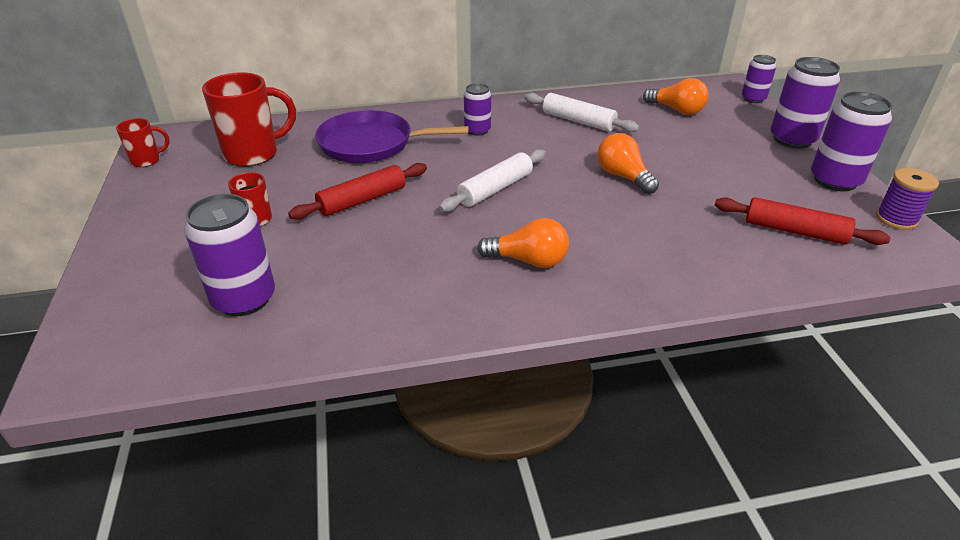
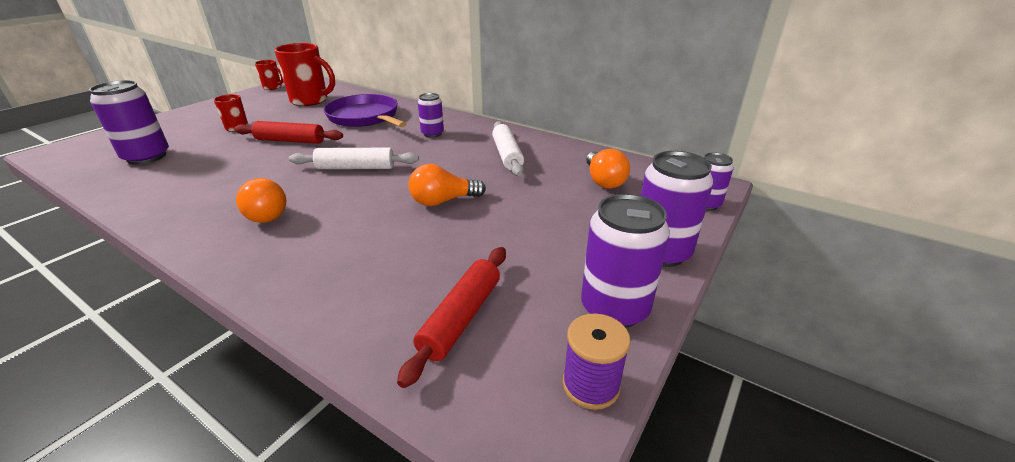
camera: 45 degrees right, 5 degrees down
(623, 176) = (443, 201): orange light bulb -> orange light bulb turned 120 degrees counterclockwise
(794, 231) = (461, 318): red rolling pin -> red rolling pin turned 45 degrees clockwise

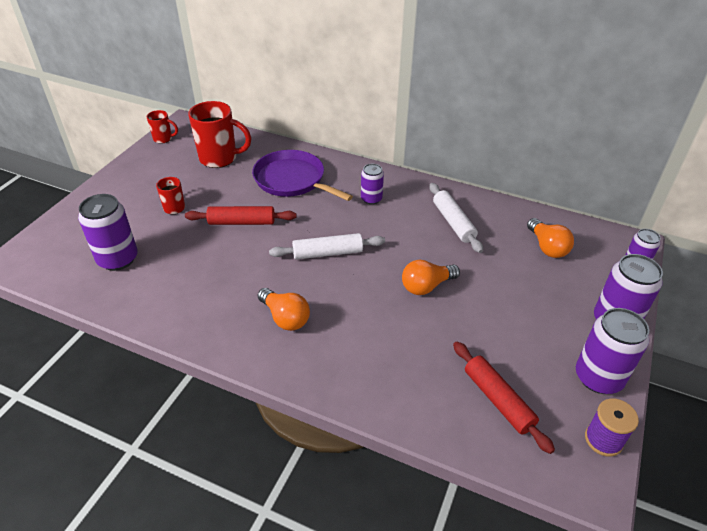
camera: 10 degrees left, 10 degrees up
(461, 318) = (498, 400): red rolling pin -> red rolling pin turned 45 degrees counterclockwise

